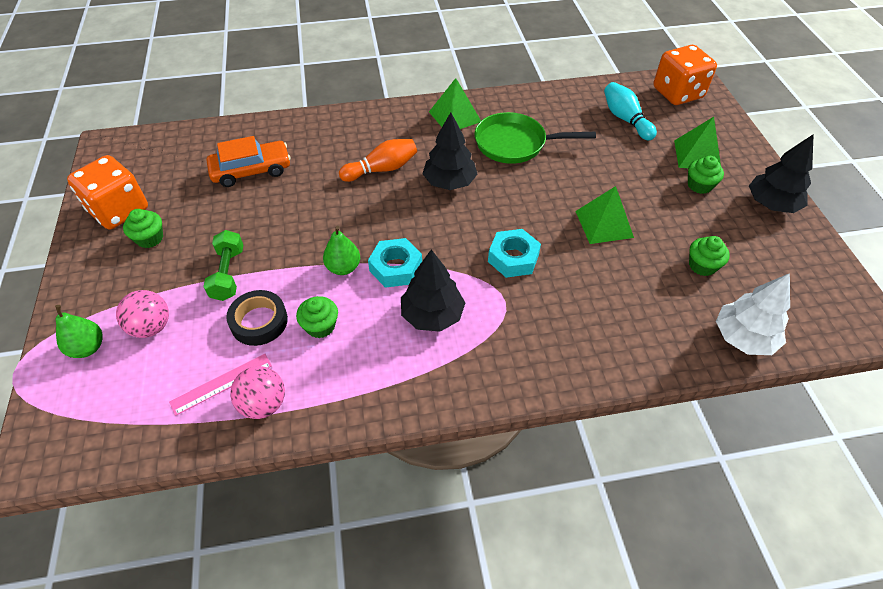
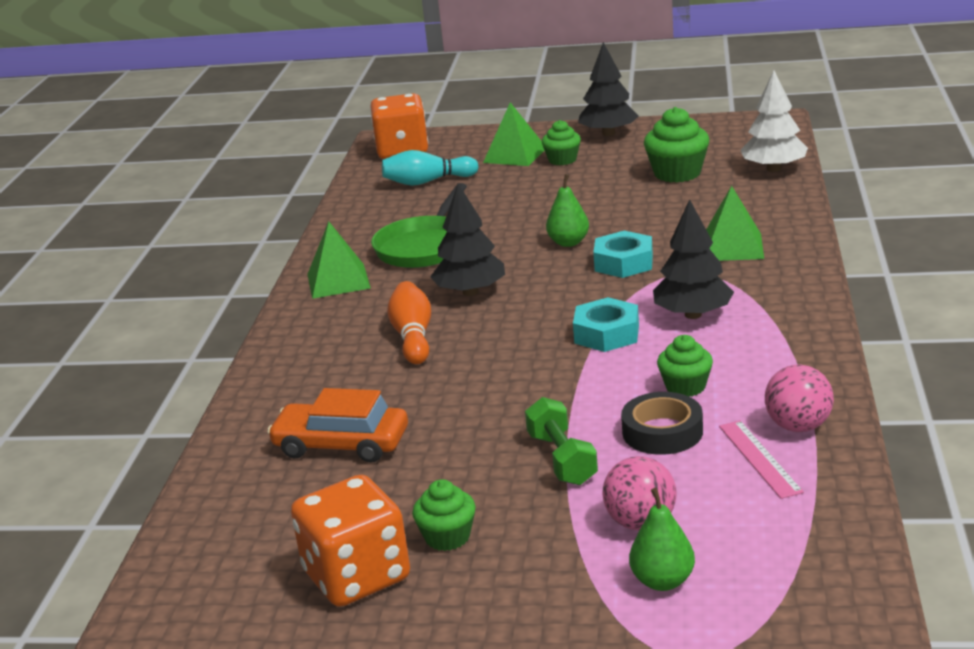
camera: 70 degrees left, 25 degrees down
(228, 274) = (562, 459): green dumbbell -> green dumbbell turned 60 degrees clockwise
(251, 170) = (341, 444): orange car -> orange car turned 75 degrees counterclockwise
(343, 268) = (590, 369): green pear -> green pear (568, 242)
(604, 224) = (594, 211): green pyramid -> green pyramid (732, 247)
(702, 265) = (677, 173): green cupcake -> green cupcake, size x1.58

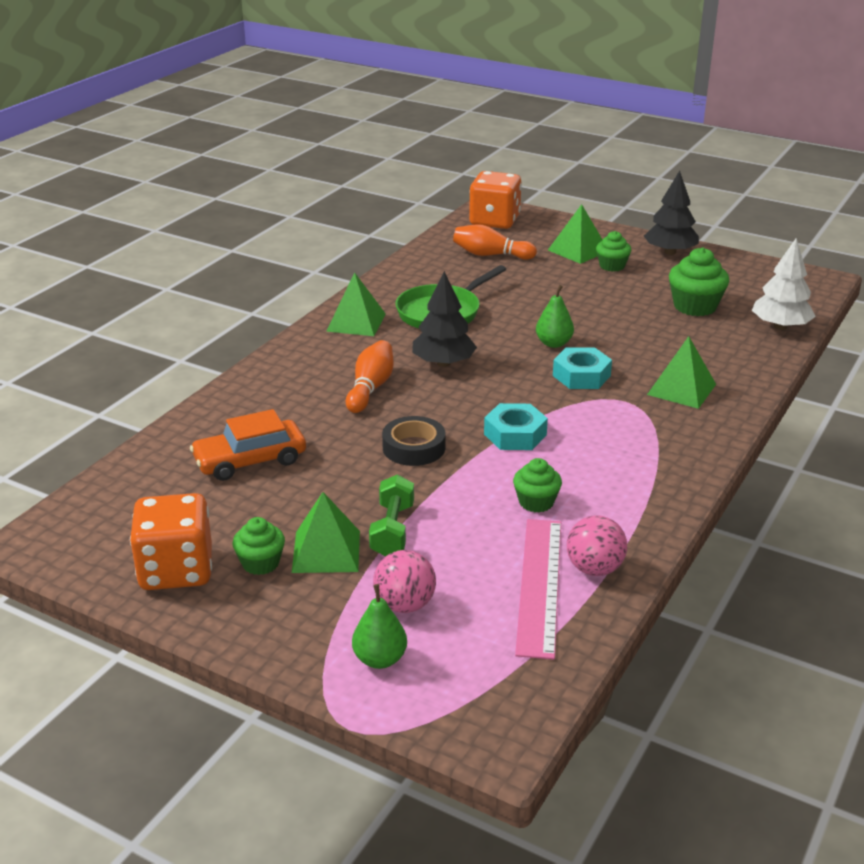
camera: 20 degrees right, 5 degrees up
(341, 444) = (250, 460): orange car -> orange car turned 60 degrees counterclockwise
(427, 182) = (491, 255): turquoise bowling pin -> orange bowling pin
(509, 502) = (326, 551): none -> green pyramid
(662, 432) = (485, 534): black tape -> black tape (414, 448)
(693, 315) = (597, 440): black tree -> none
(759, 458) = (540, 585): pink ruler -> pink ruler, size x1.70

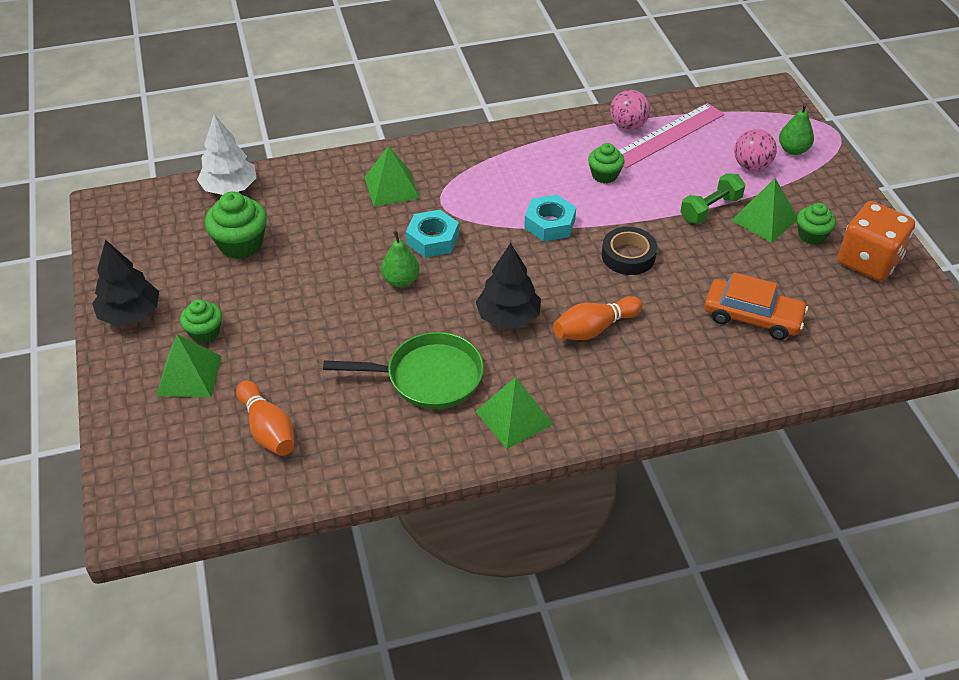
camera: 135 degrees left, 15 degrees up
(494, 221) = (171, 488): orange dice -> none

